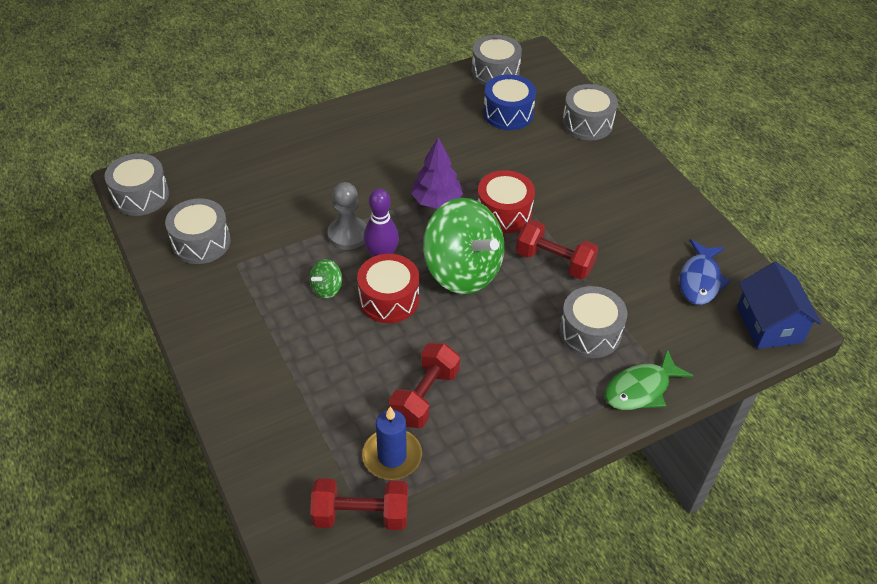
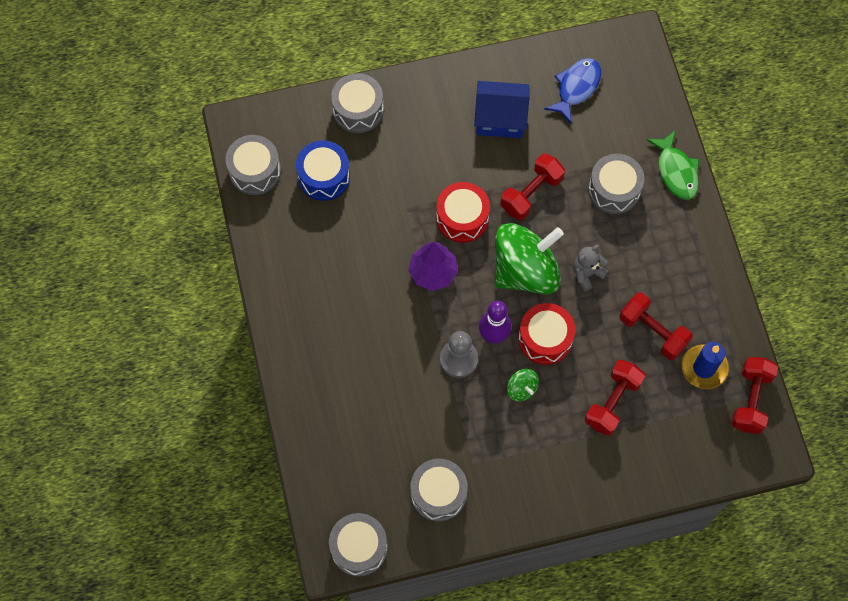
camera: 75 degrees left, 20 degrees up
(328, 370) = (612, 402): none -> red dumbbell
(477, 324) = (587, 273): none -> grey teddy bear
(700, 280) = (576, 88): blue fish -> blue fish turned 90 degrees counterclockwise
(769, 324) = (632, 56): blue house -> blue house (500, 118)

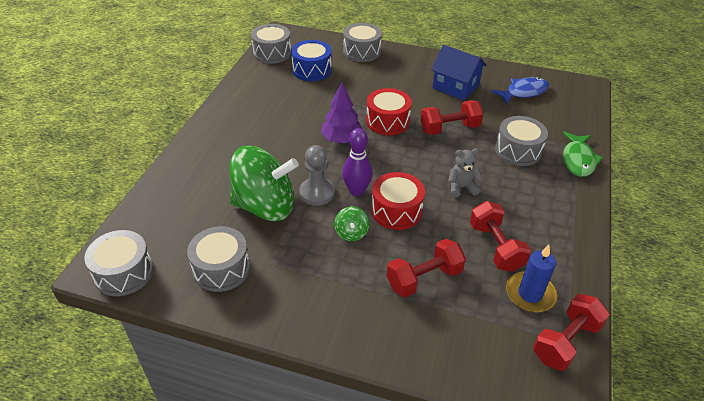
camera: 30 degrees right, 25 degrees down
(525, 271) = (412, 166): green spinning top -> green spinning top (265, 206)

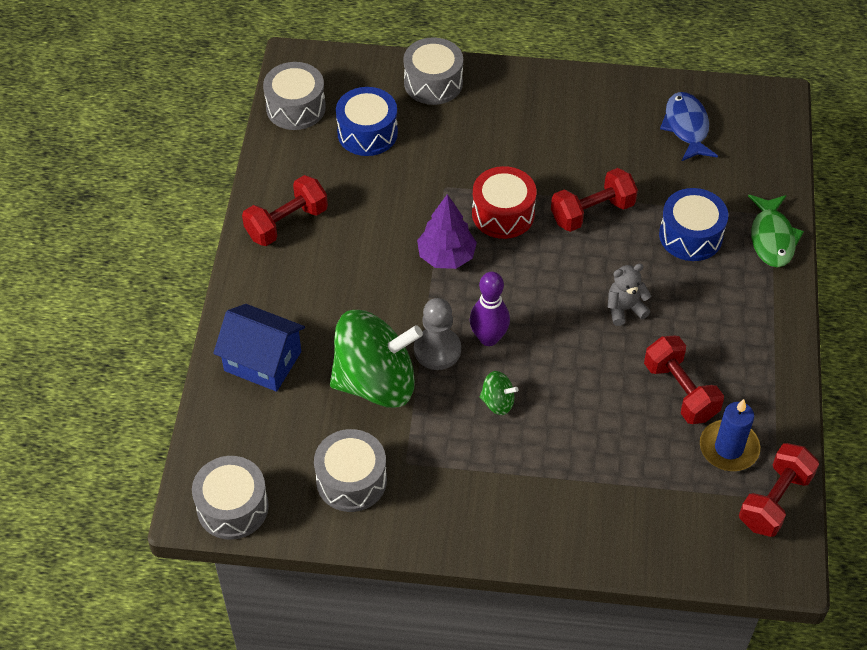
camera: 10 degrees left, 10 degrees up
(351, 233) = (498, 402): green spinning top -> green spinning top turned 60 degrees counterclockwise
(396, 211) = (547, 360): red drum -> none
(424, 278) = (601, 450): red dumbbell -> red dumbbell (286, 223)
(455, 87) = (587, 132): blue house -> blue house (263, 361)
(518, 151) = (690, 236): grey drum -> blue drum
(523, 92) = (686, 127): blue fish -> blue fish turned 60 degrees counterclockwise

